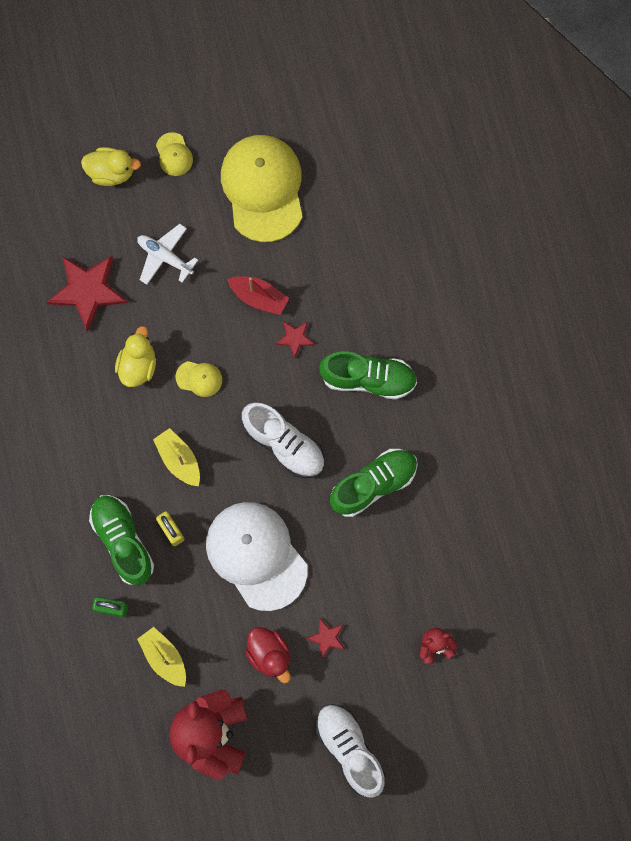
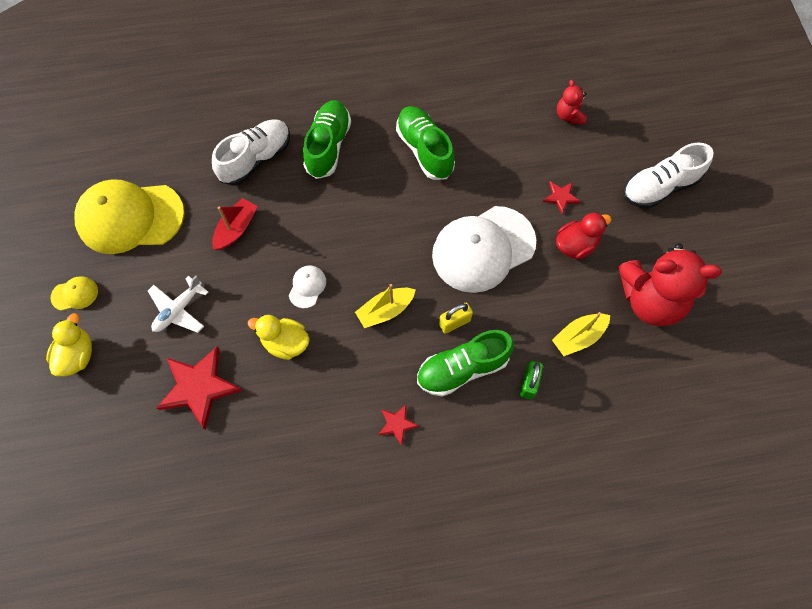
camera: 85 degrees left, 10 degrees down
(199, 378) = (307, 287): yellow cap -> white cap
(284, 444) = (380, 218): white shoe -> white shoe (256, 159)
(295, 338) = (281, 201): red star -> red star (397, 424)

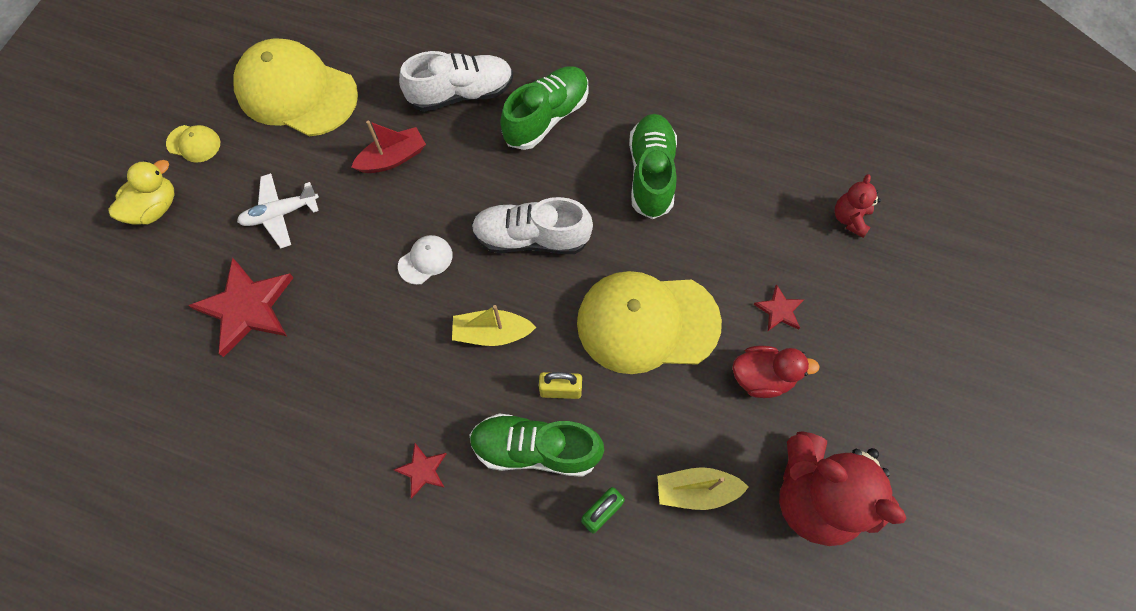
camera: 30 degrees right, 0 degrees up
(285, 343) = (363, 309): yellow duck -> none
(483, 249) = (647, 322): white cap -> yellow cap
(660, 187) = (914, 363): white shoe -> white shoe (531, 238)

